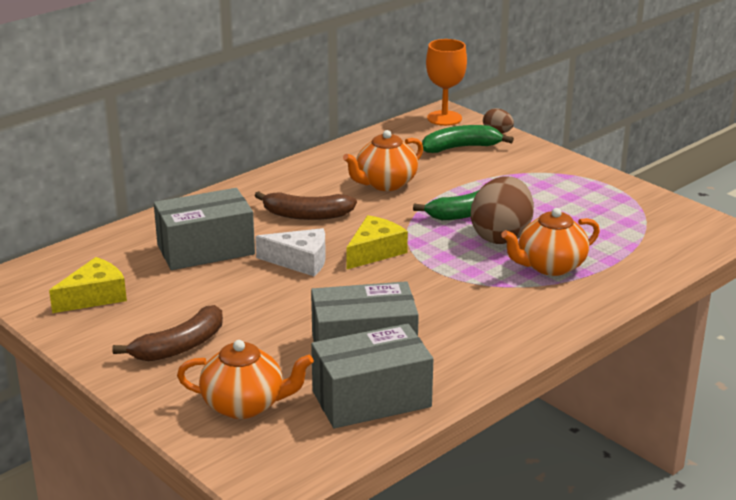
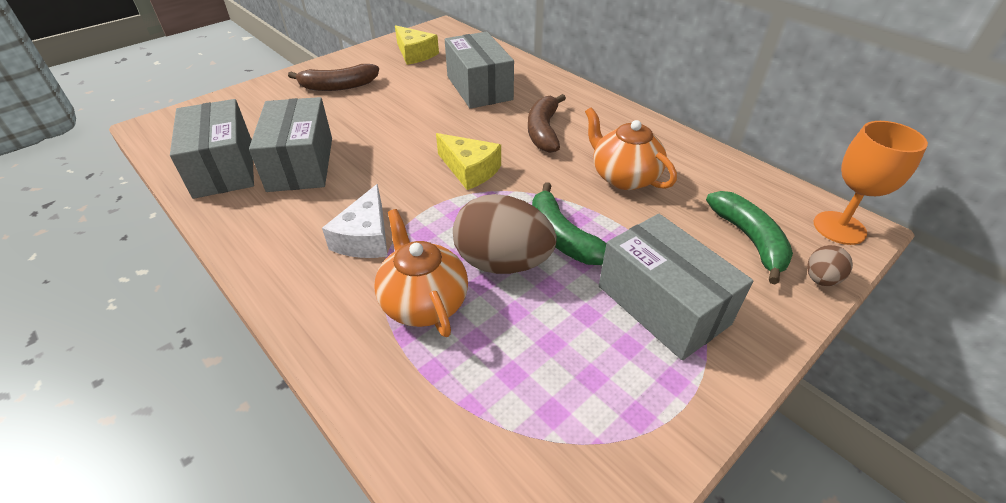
camera: 90 degrees right, 15 degrees up
(180, 346) = (338, 86): brown banana -> brown banana turned 60 degrees counterclockwise
(244, 405) = (250, 113): orange teapot -> none
(300, 261) = (455, 130): white cheese -> white cheese (365, 237)
(532, 182) = (662, 305): none -> grey box

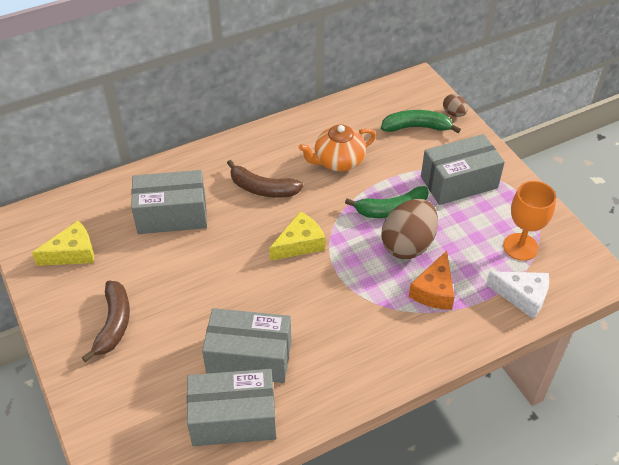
camera: 75 degrees left, 5 degrees up
(365, 237) = (362, 317): white cheese -> white cheese (522, 296)
(424, 302) = (434, 290): orange teapot -> orange cheese
(839, 228) = (416, 87): orange goblet -> orange goblet (520, 247)

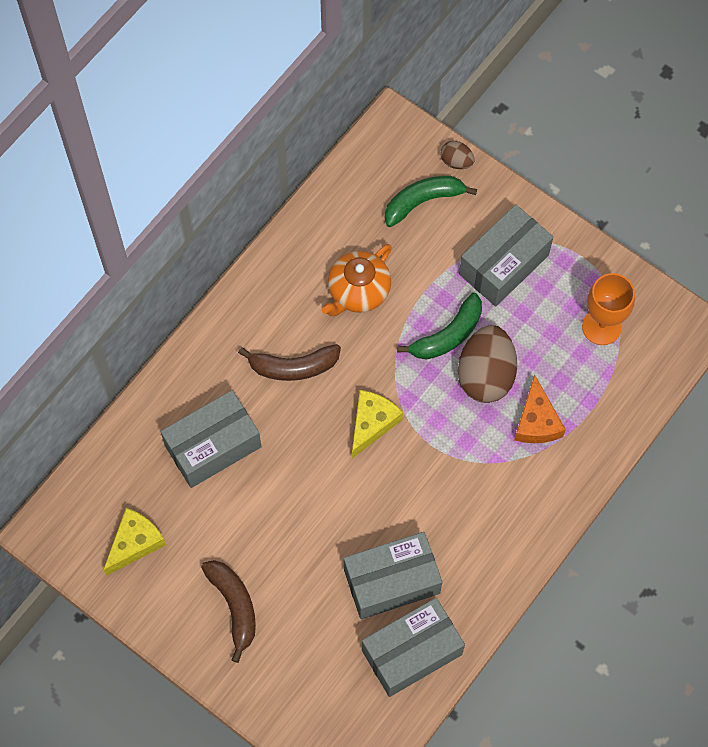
camera: 25 degrees left, 20 degrees up
(522, 296) = (626, 390): white cheese -> none

